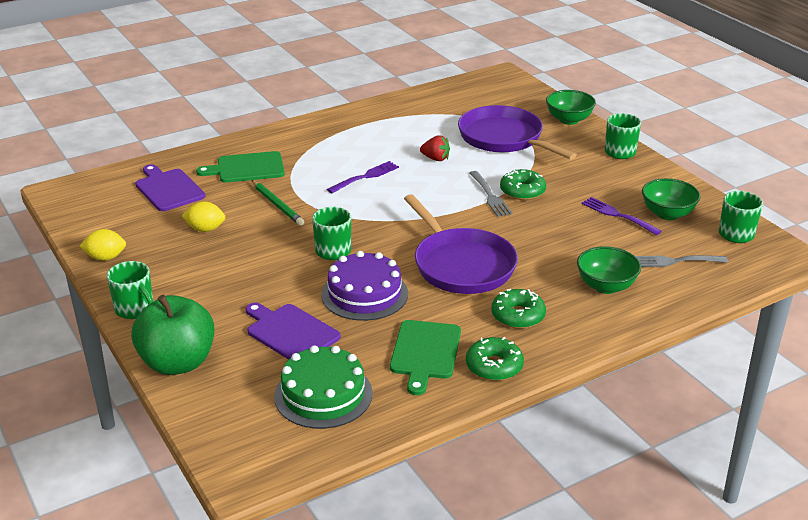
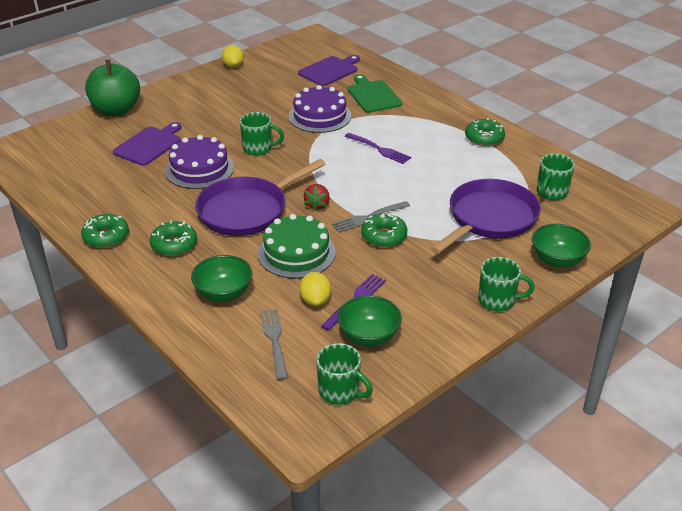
camera: 80 degrees right, 5 degrees up
(135, 309) = (174, 86): green mug -> green mug (551, 193)
(205, 229) = (277, 93): yellow lemon -> yellow lemon (315, 300)
(277, 205) = (320, 116): green pencil -> purple cake
(323, 394) = (78, 167): green cake -> green cake (296, 253)
(366, 121) = (484, 138): none -> green donut
(425, 352) = (124, 203): green cutting board -> none
(435, 159) = (427, 182): red strawberry -> red strawberry (317, 205)

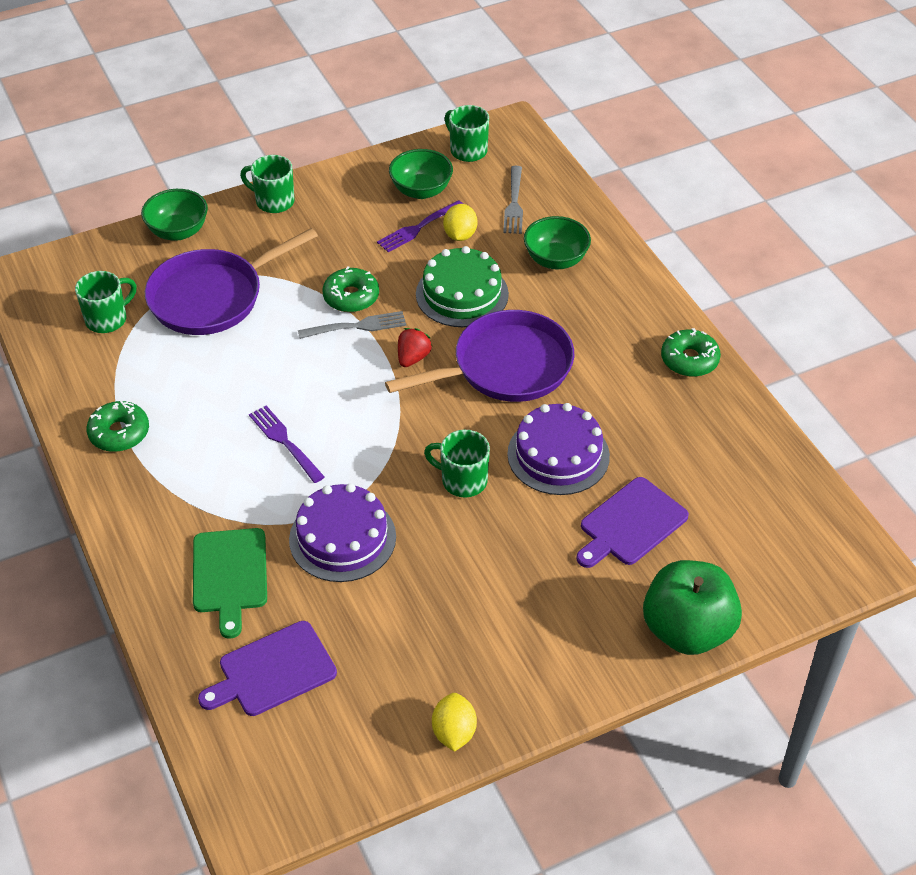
camera: 165 degrees left, 10 degrees up
(174, 245) = (605, 332): green donut -> none

